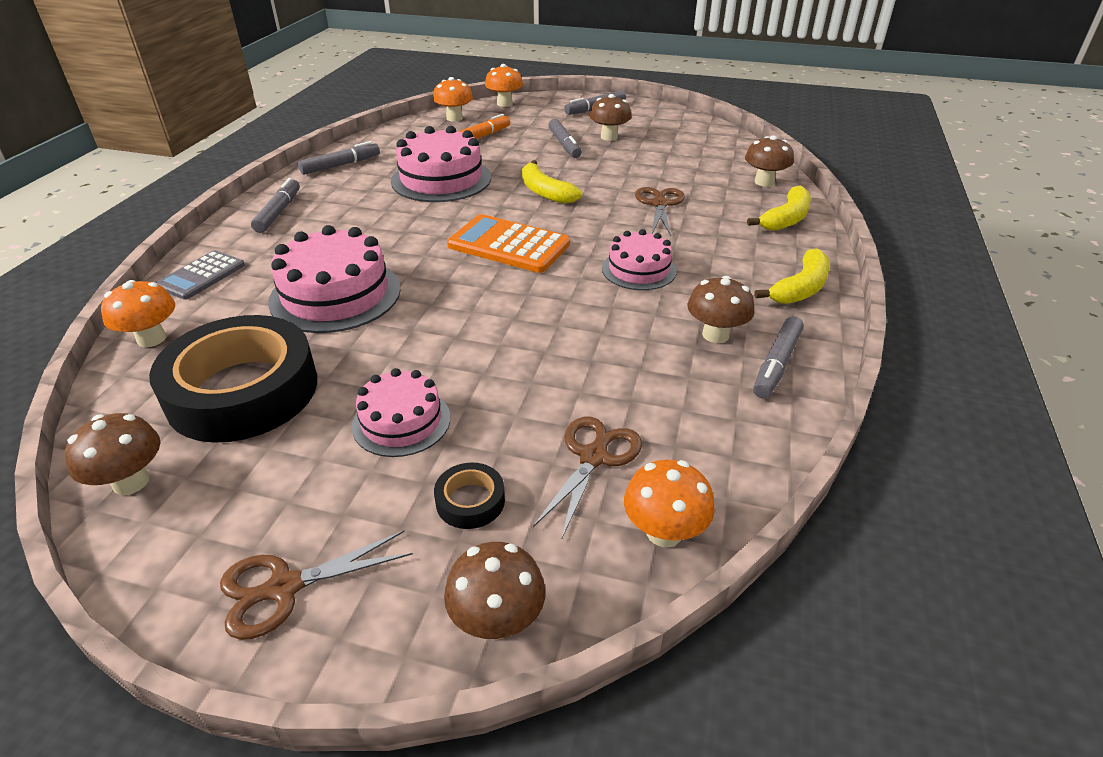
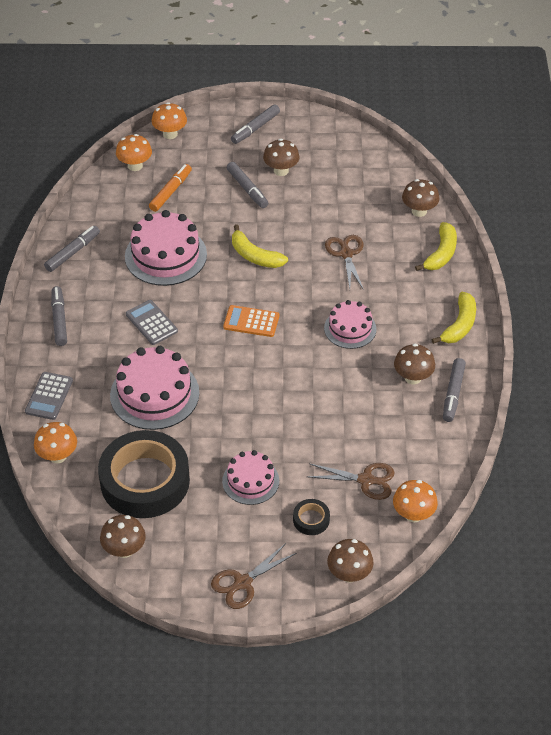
camera: 15 degrees left, 10 degrees up
(383, 229) = (151, 323): none -> grey calculator
(509, 245) = (251, 321): orange calculator -> orange calculator, size x0.64
(593, 457) = (366, 480): brown scissors -> brown scissors turned 90 degrees clockwise

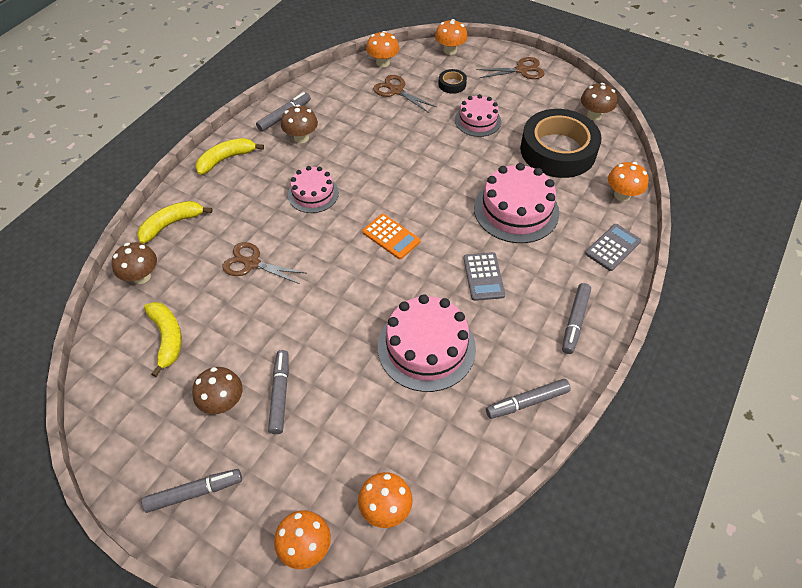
camera: 150 degrees left, 5 degrees up
(171, 191) = (367, 437): orange marker -> none
(255, 256) = (337, 302): yellow banana -> yellow banana (167, 338)
(346, 254) = (252, 263): brown scissors -> brown scissors turned 90 degrees clockwise
(349, 574) = (450, 50): brown mushroom -> orange mushroom

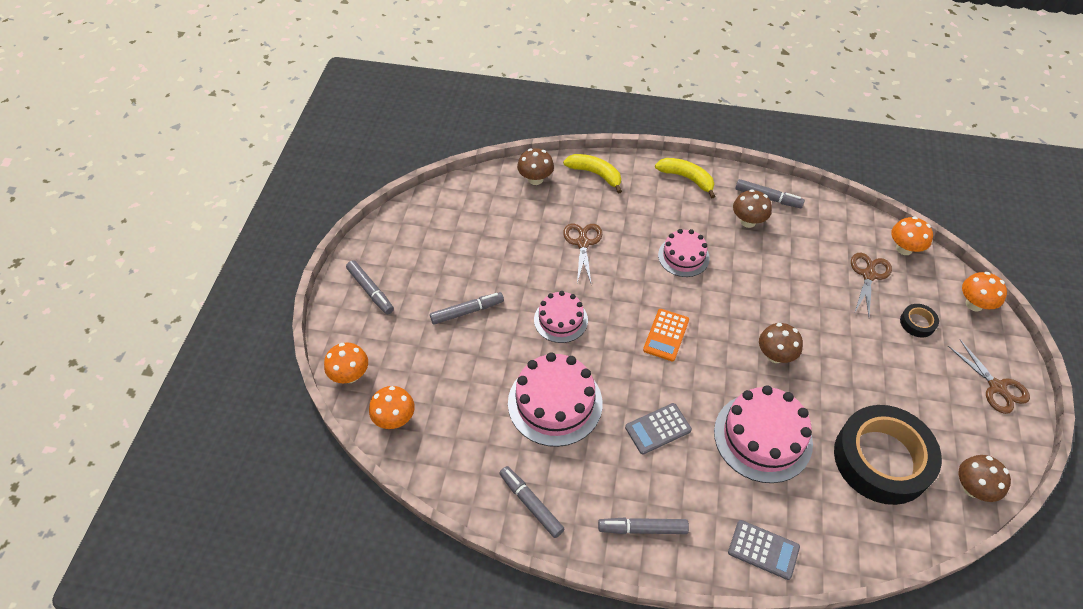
camera: 70 degrees right, 0 degrees up
(167, 338) = (487, 220): yellow banana -> none
(223, 402) = (446, 277): brown mushroom -> brown mushroom (775, 355)
(477, 120) = (875, 364): pink cake -> pink cake (560, 320)
(622, 195) = (852, 546): orange mushroom -> none

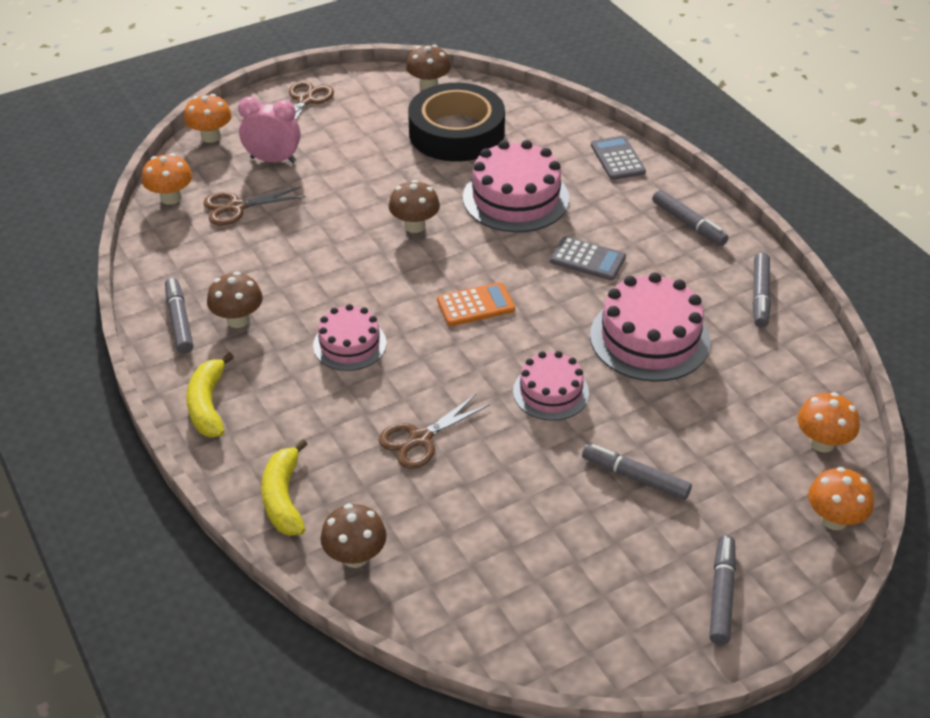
camera: 130 degrees left, 10 degrees down
(917, 323) = (273, 160): black tape -> pink clock

